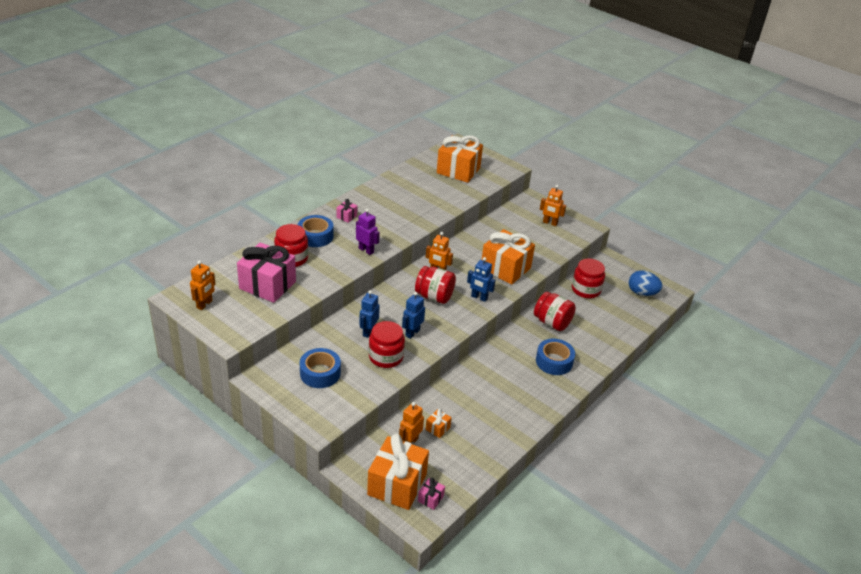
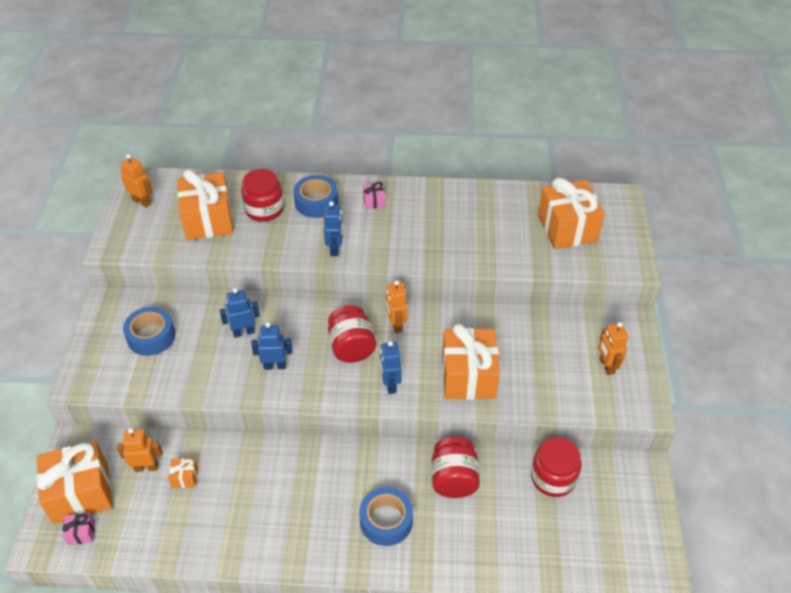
camera: 55 degrees right, 10 degrees up
(204, 304) = (142, 201): orange robot -> orange robot turned 135 degrees counterclockwise
(267, 285) = (208, 220): pink gift -> orange gift
(366, 250) = (335, 249): purple robot -> blue robot
(386, 357) = (218, 368): red jar -> none
(642, 293) = (617, 542): blue egg -> none

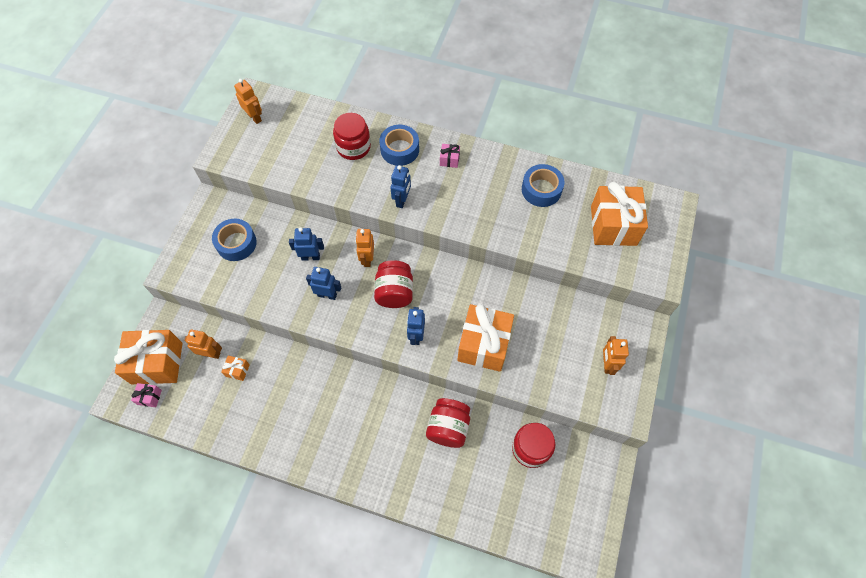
camera: 15 degrees right, 15 degrees up
(208, 220) = (304, 148): orange gift -> none
(386, 521) = (383, 450): blue tape -> blue tape (541, 190)
(396, 325) = (438, 280): orange robot -> orange robot (367, 259)

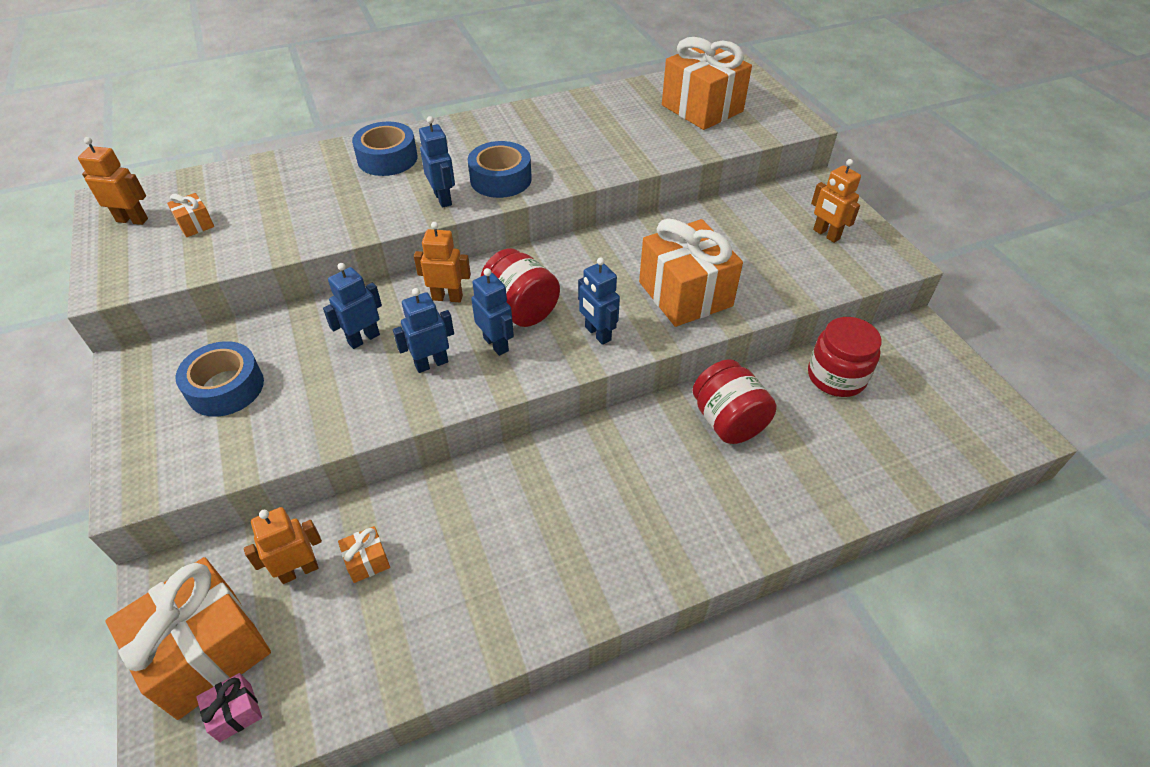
camera: 40 degrees left, 15 degrees down
(278, 139) = (195, 224): none -> orange gift
(353, 147) = (320, 183): red jar -> none
(364, 305) = (496, 344): none -> blue robot
(367, 259) = (447, 297): orange robot -> orange robot turned 135 degrees clockwise
(449, 160) = (461, 140): pink gift -> none
(541, 190) = (595, 116): blue tape -> blue tape (500, 179)

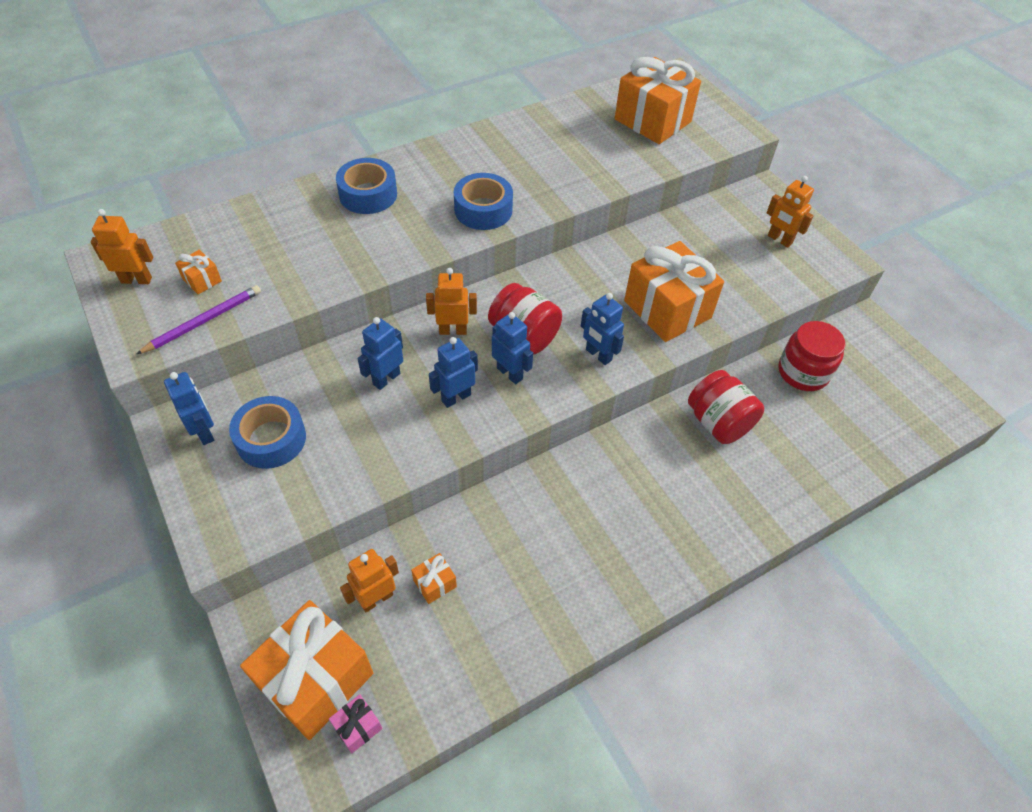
camera: 10 degrees left, 5 degrees up
(182, 262) = (204, 321): none -> purple pencil
(443, 198) = (434, 234): blue robot -> blue robot (204, 432)

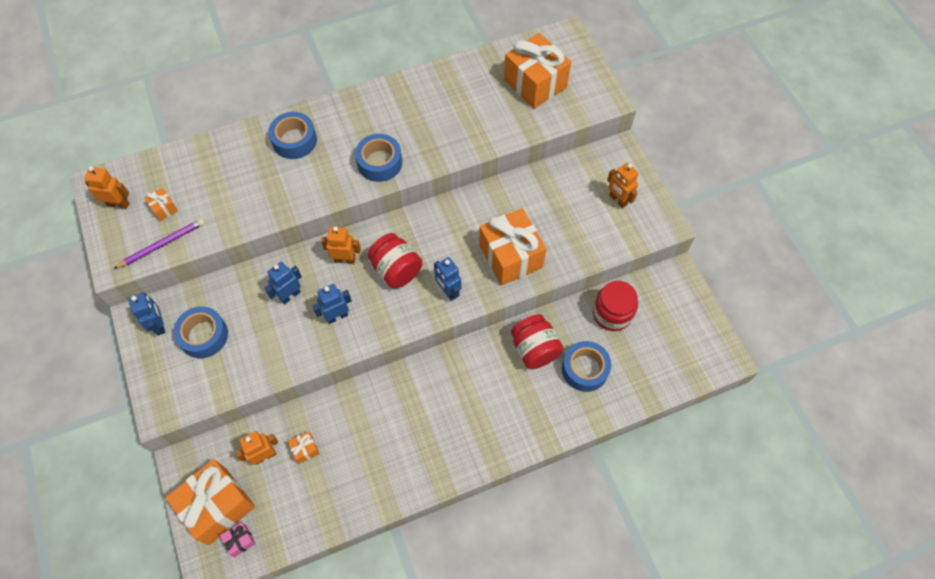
camera: 10 degrees right, 10 degrees up
(510, 373) = (380, 300): blue robot -> none
(790, 439) = (585, 369): none -> blue tape

